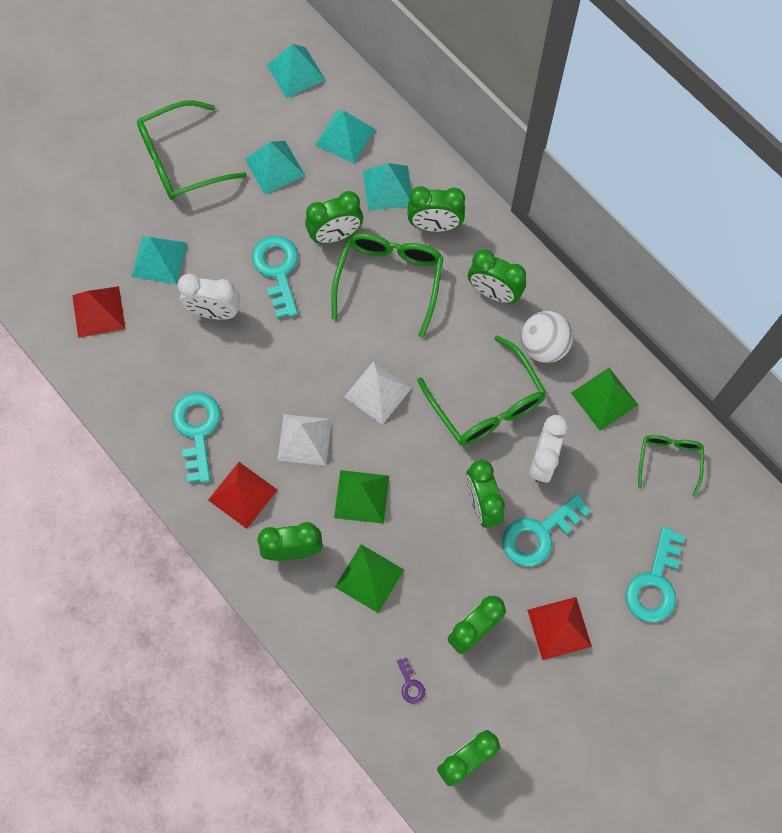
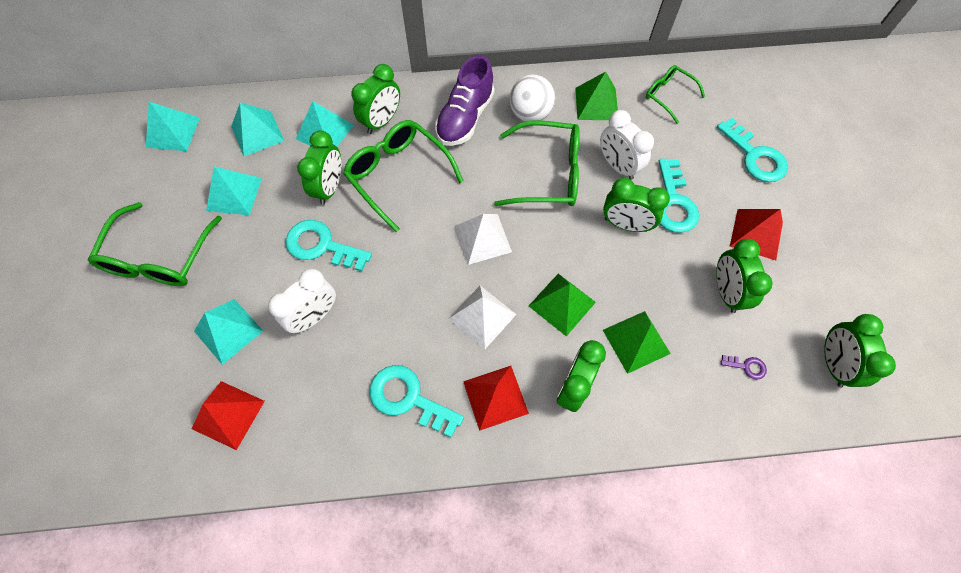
camera: 55 degrees left, 5 degrees down
(494, 293) = (465, 118): green clock -> purple shoe

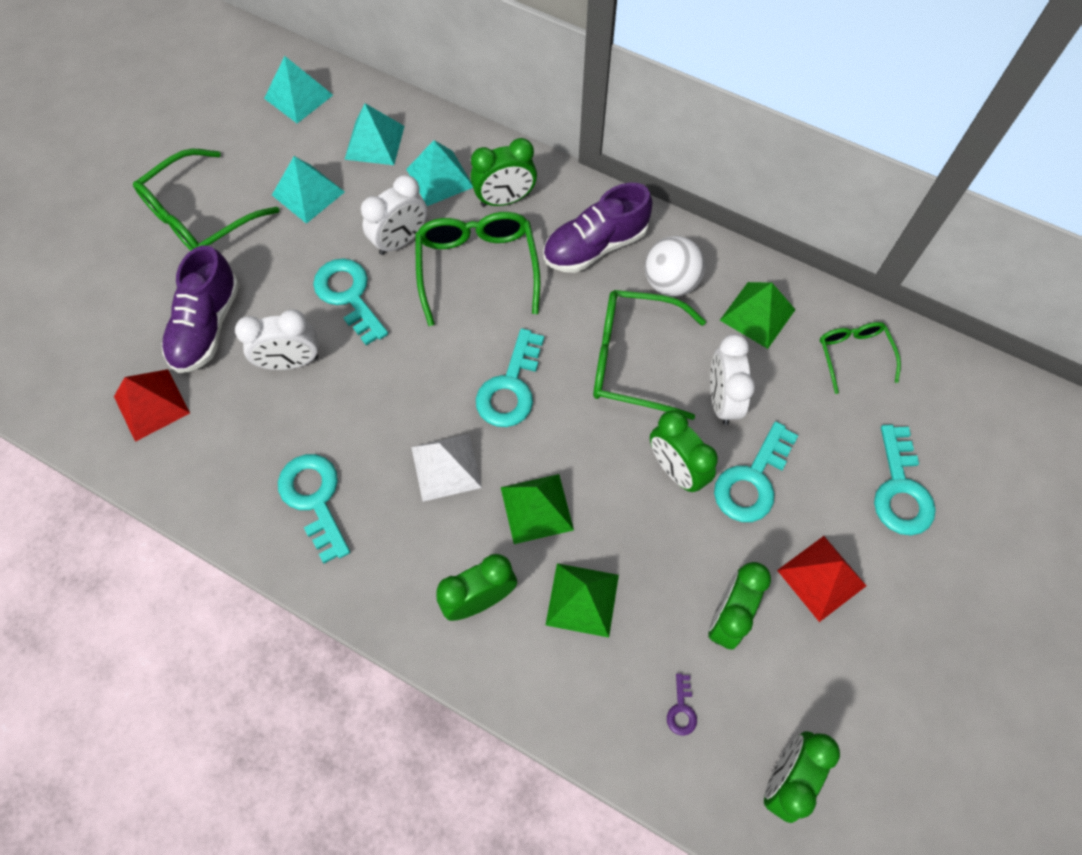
camera: 35 degrees right, 0 degrees up
(228, 331) = (207, 326): turquoise pyramid -> purple shoe
(330, 188) = (400, 241): green clock -> white clock
(483, 238) = (510, 388): white pyramid -> turquoise key
(495, 397) = (395, 555): red pyramid -> none
(546, 174) = (634, 360): green glasses -> green glasses turned 150 degrees clockwise
(747, 366) = (681, 710): purple key -> purple key turned 45 degrees clockwise

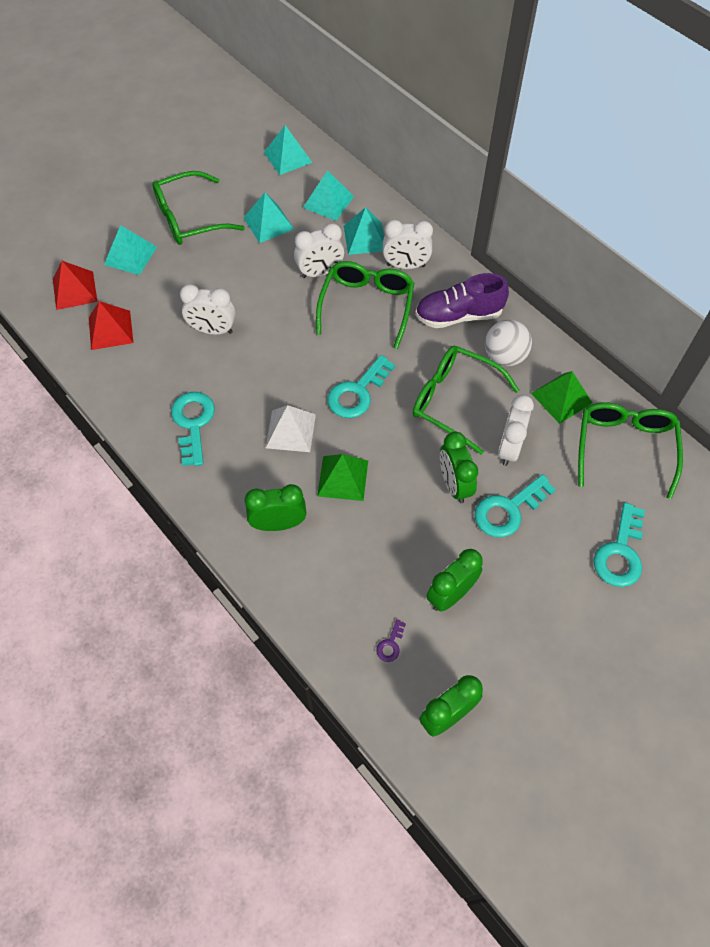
camera: 20 degrees right, 5 degrees down
(139, 291) = (130, 255): none -> turquoise pyramid
(207, 326) = (166, 290): purple shoe -> none
(349, 295) = (269, 298): turquoise key -> none
(505, 200) = (405, 265): green clock -> white clock
(582, 599) = (350, 548): green pyramid -> none
(821, 577) = (532, 592): red pyramid -> red pyramid (74, 290)
(853, 355) = (624, 448): green glasses -> green glasses, size x1.72

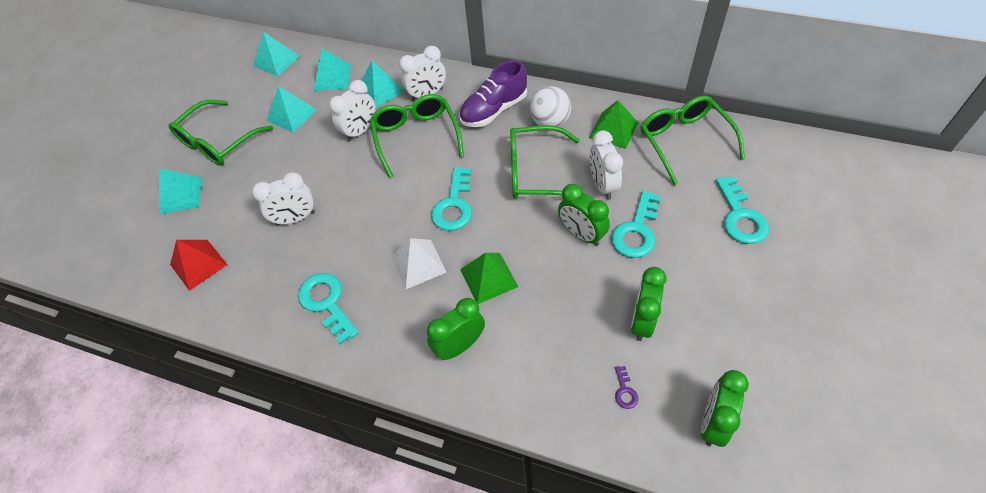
camera: 25 degrees left, 5 degrees down
(74, 290) = (142, 248): red pyramid -> none

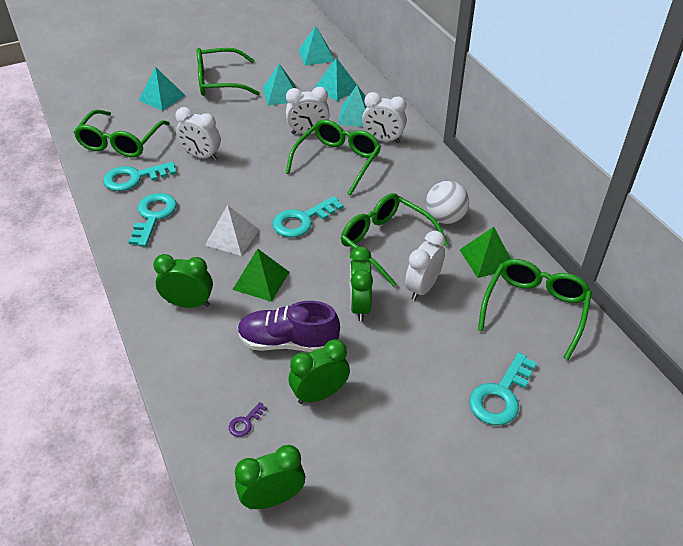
camera: 40 degrees right, 10 degrees down
(198, 264) = (121, 142): red pyramid -> green glasses
(494, 110) = (415, 181): purple shoe -> purple shoe (288, 342)
(636, 231) = (402, 336): turquoise key -> turquoise key (134, 178)

